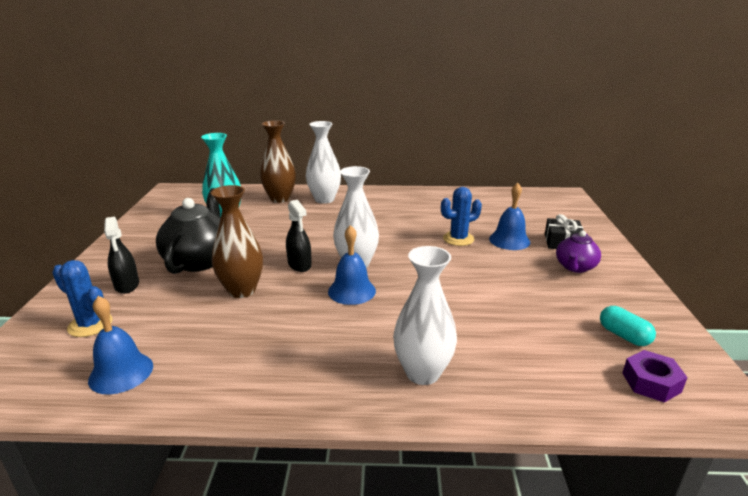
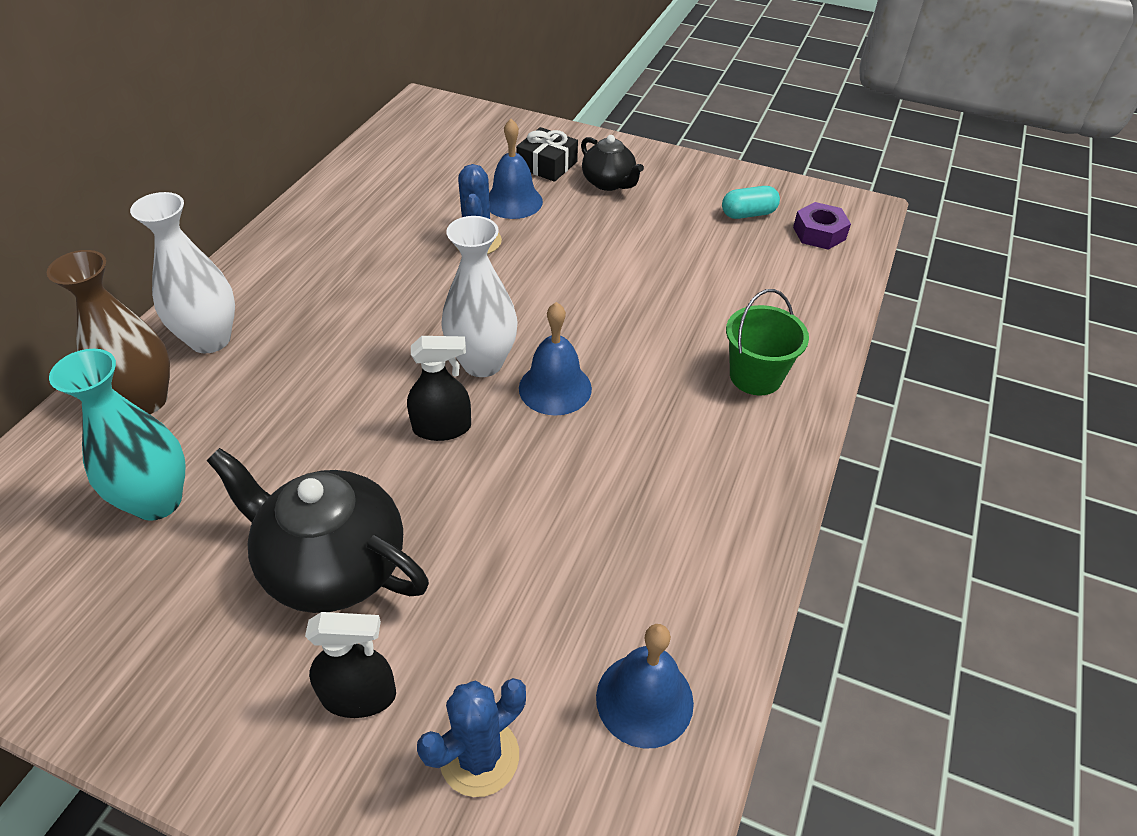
camera: 70 degrees left, 20 degrees up
(242, 290) = (482, 516): brown vase -> none
(422, 373) = (755, 376): white vase -> green bucket
(575, 267) = (609, 183): purple teapot -> black teapot

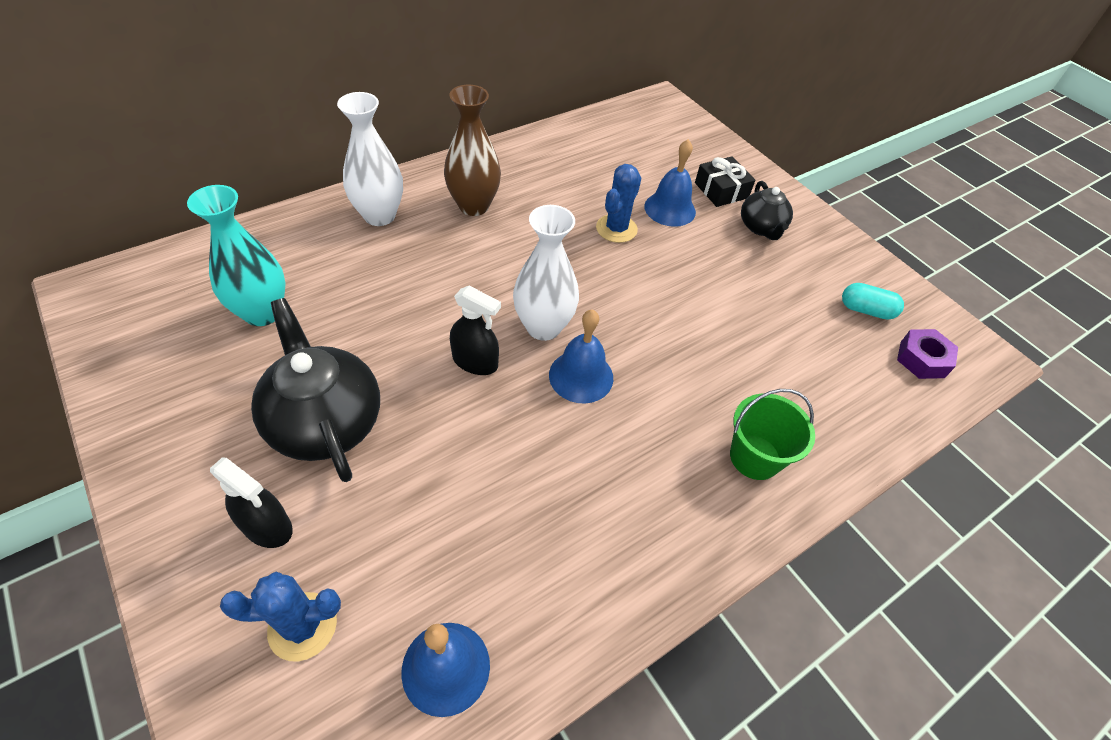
camera: 30 degrees right, 5 degrees up
(145, 400) = (309, 239): brown vase -> brown vase (474, 206)

